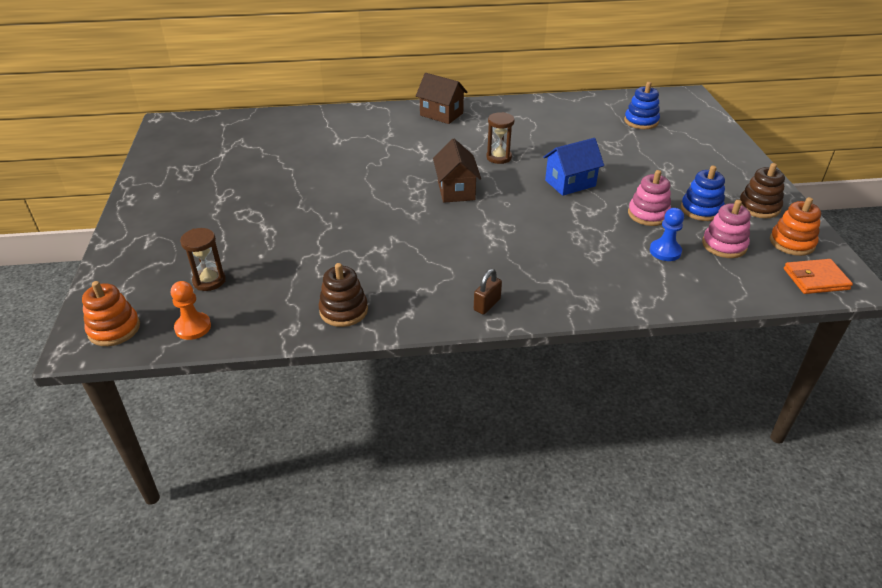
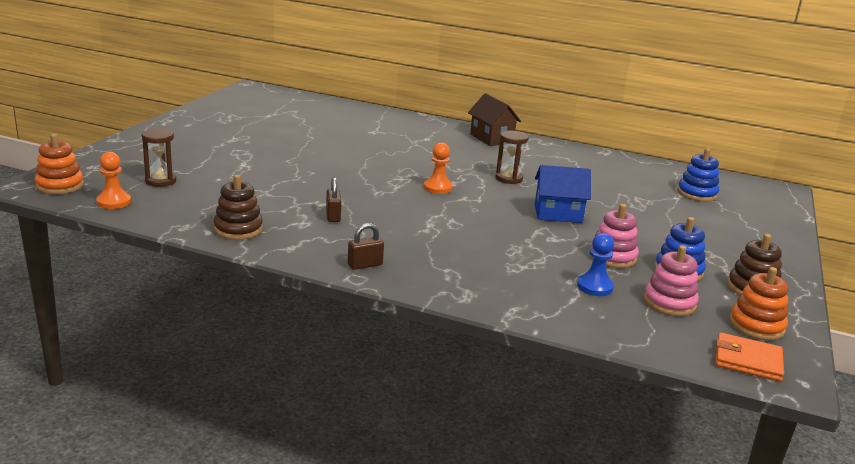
camera: 25 degrees right, 15 degrees down
(406, 259) = (333, 216): none -> brown padlock
(456, 190) = (438, 188): brown house -> orange pawn

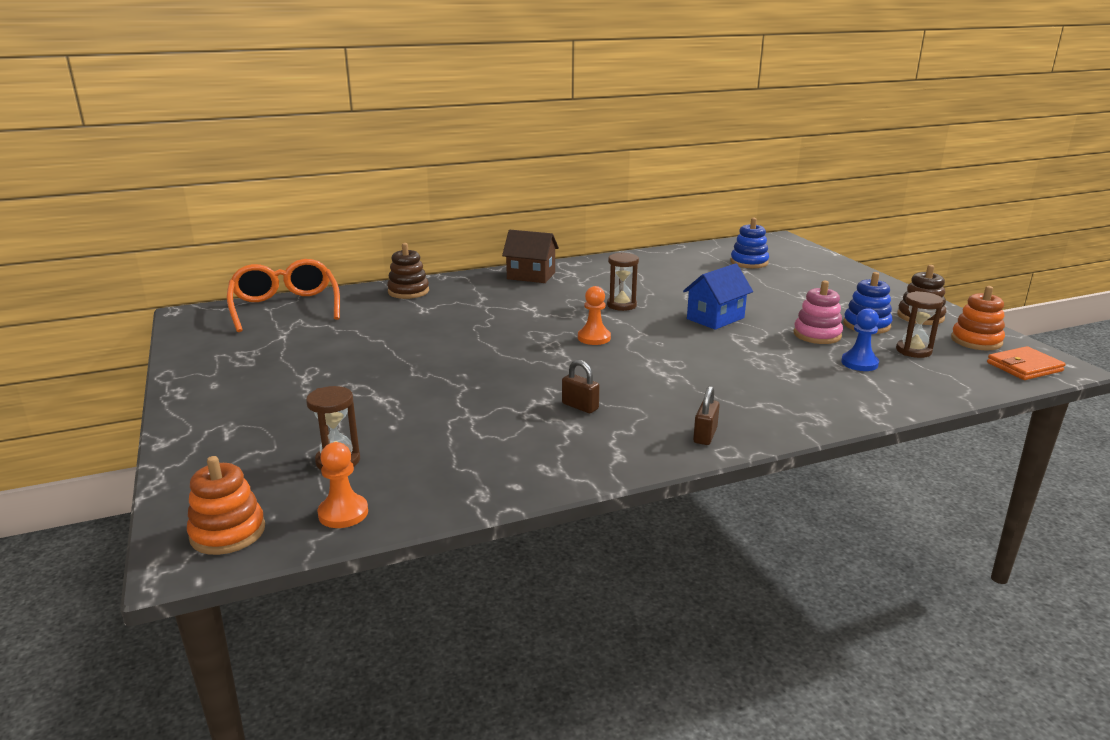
camera: 40 degrees left, 0 degrees up
(238, 229) = (536, 466): brown stacking toy -> brown stacking toy (408, 291)
(304, 101) = (285, 307): none -> orange glasses
(669, 303) = (913, 351): pink stacking toy -> brown hourglass

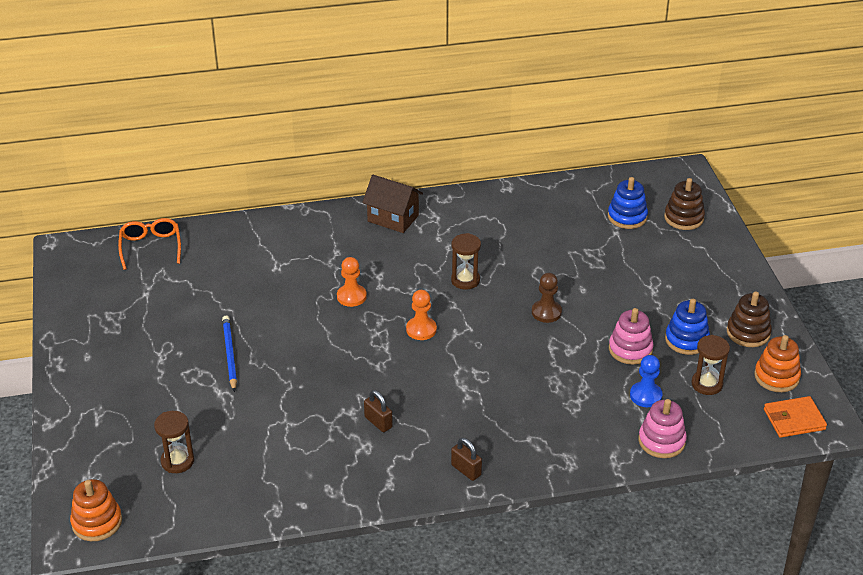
camera: 10 degrees right, 15 degrees up
(285, 307) = (151, 247): orange glasses -> orange glasses, size x0.62
(343, 513) = (176, 515): orange pawn -> orange pawn (351, 296)
(387, 370) = (229, 354): none -> blue pencil
(408, 291) = (267, 233): brown stacking toy -> brown stacking toy (684, 218)
(705, 435) = (466, 470): brown padlock -> brown padlock turned 75 degrees counterclockwise
(715, 318) = (546, 312): blue house -> brown pawn
(905, 393) = (661, 441): none -> pink stacking toy

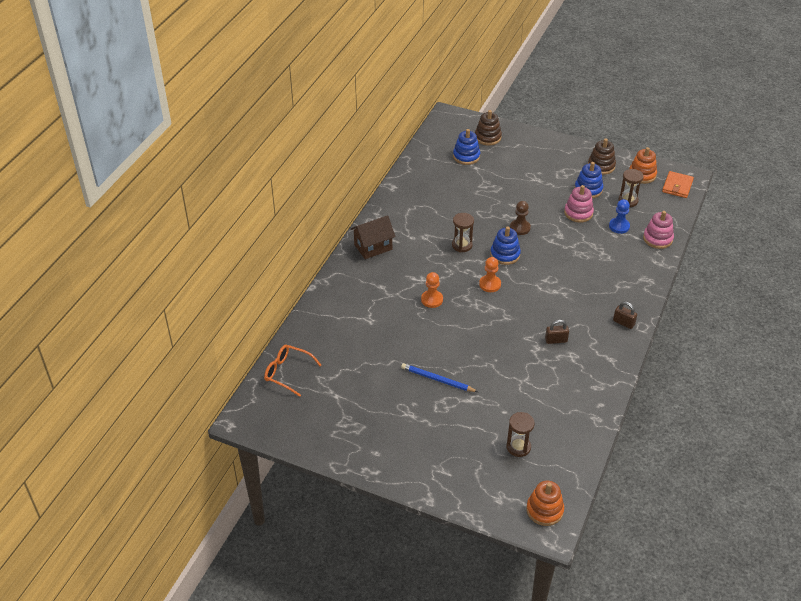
camera: 55 degrees left, 5 degrees up
(466, 470) = (623, 323): brown padlock -> brown padlock turned 45 degrees clockwise
(485, 320) = (505, 254): none -> blue stacking toy

